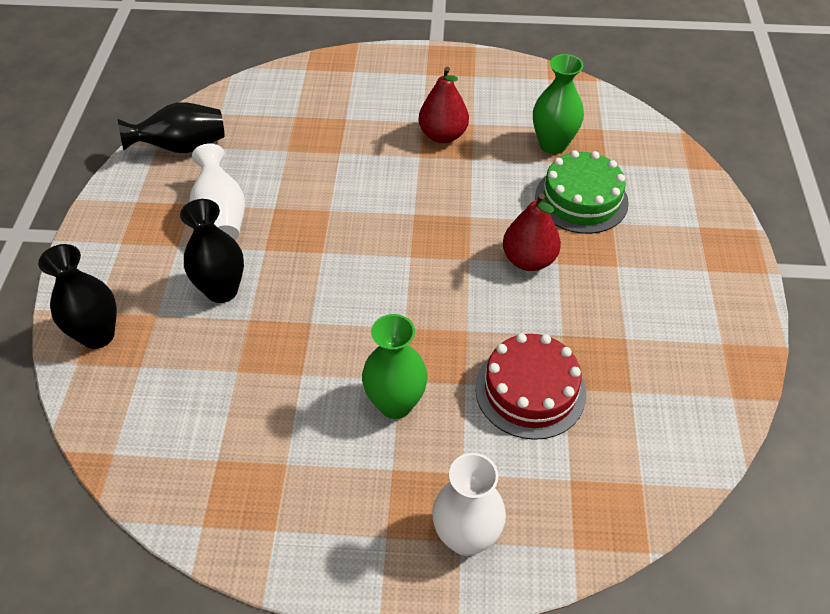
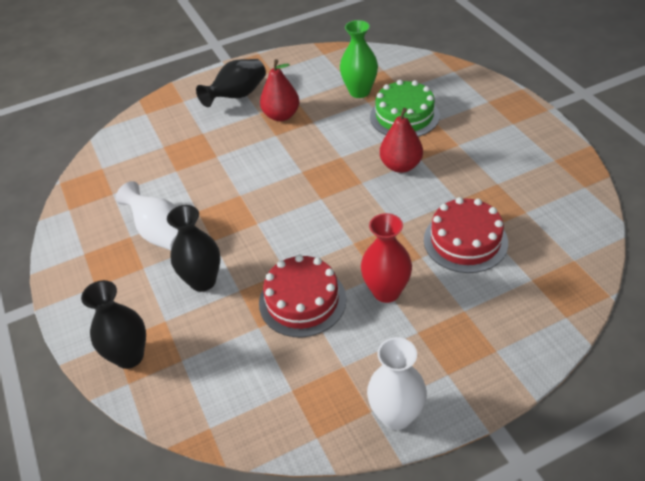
camera: 25 degrees left, 5 degrees down
(182, 147) = (91, 202): black vase -> black vase (237, 96)
(301, 366) = (302, 301): none -> red cake
(395, 403) = (386, 291): green vase -> red vase
(466, 537) = (497, 346): white vase -> white vase (396, 415)

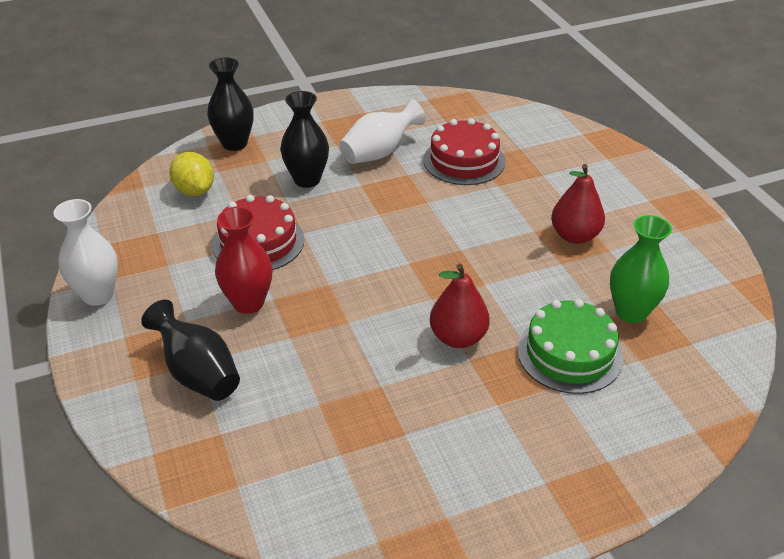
camera: 90 degrees right, 5 degrees down
(219, 373) = (194, 191): none -> yellow lemon
(237, 96) = (618, 200): black vase -> black vase (198, 373)
(465, 241) = (304, 380): red cake -> red cake (464, 160)

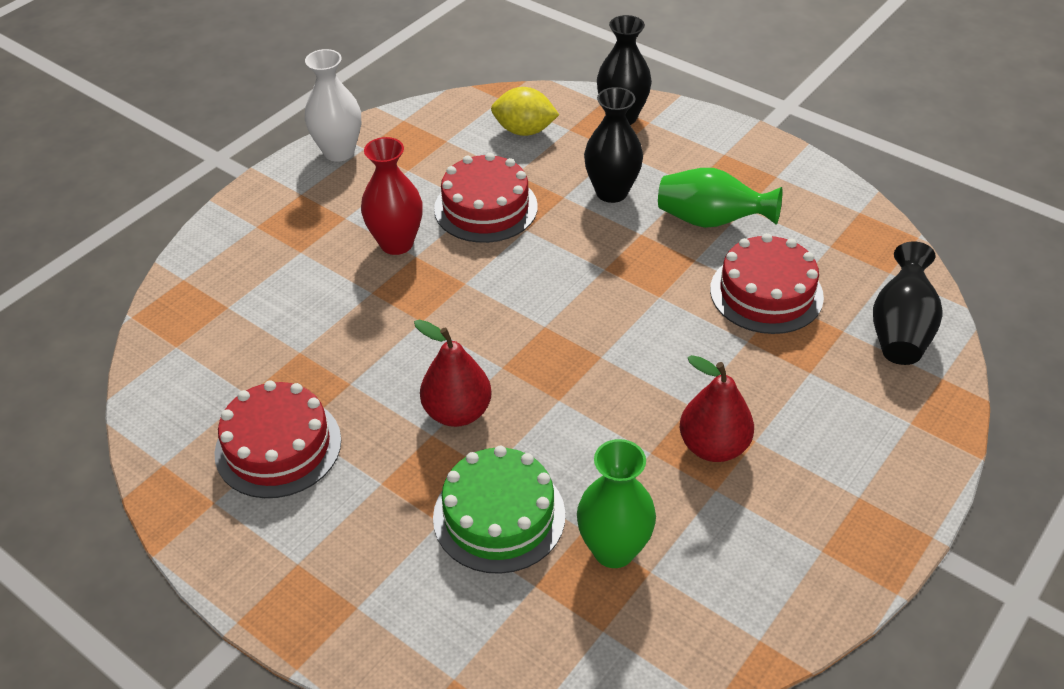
camera: 60 degrees right, 5 degrees up
(194, 191) = (524, 131): yellow lemon -> yellow lemon turned 75 degrees clockwise
(198, 373) = (287, 258): black vase -> black vase (900, 330)
(379, 153) = (711, 221): white vase -> green vase
(415, 453) = (278, 446): none -> red cake

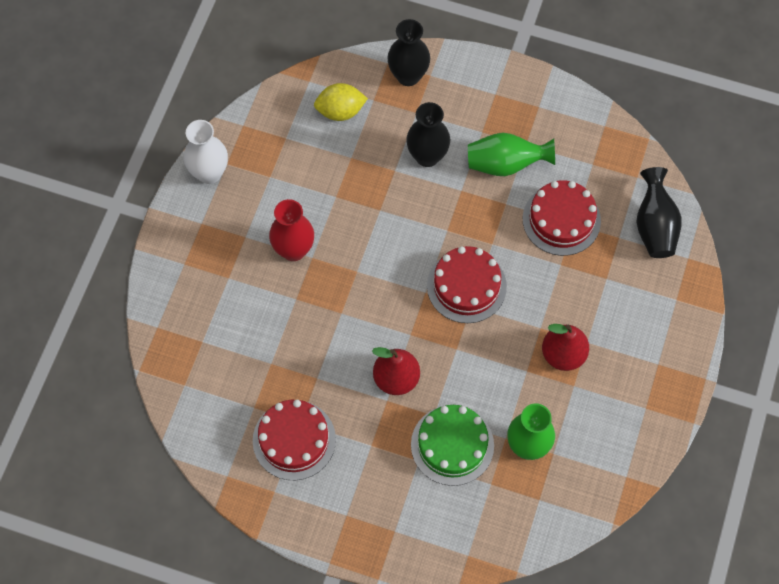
camera: 20 degrees left, 20 degrees up
(486, 207) = (343, 197): red cake -> red cake (466, 286)

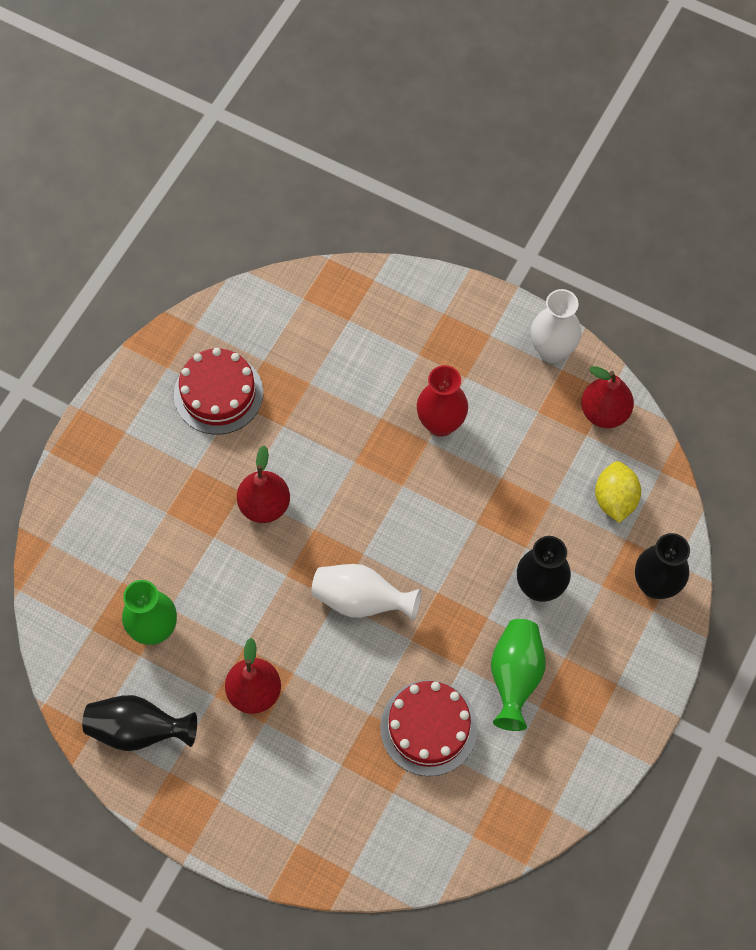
camera: 100 degrees right, 0 degrees up
(262, 127) = (604, 412): none -> red pear
(452, 445) = (175, 550): green cake -> none
(466, 286) = (361, 600): red cake -> white vase
(654, 226) = (401, 841): black vase -> black vase (138, 730)

